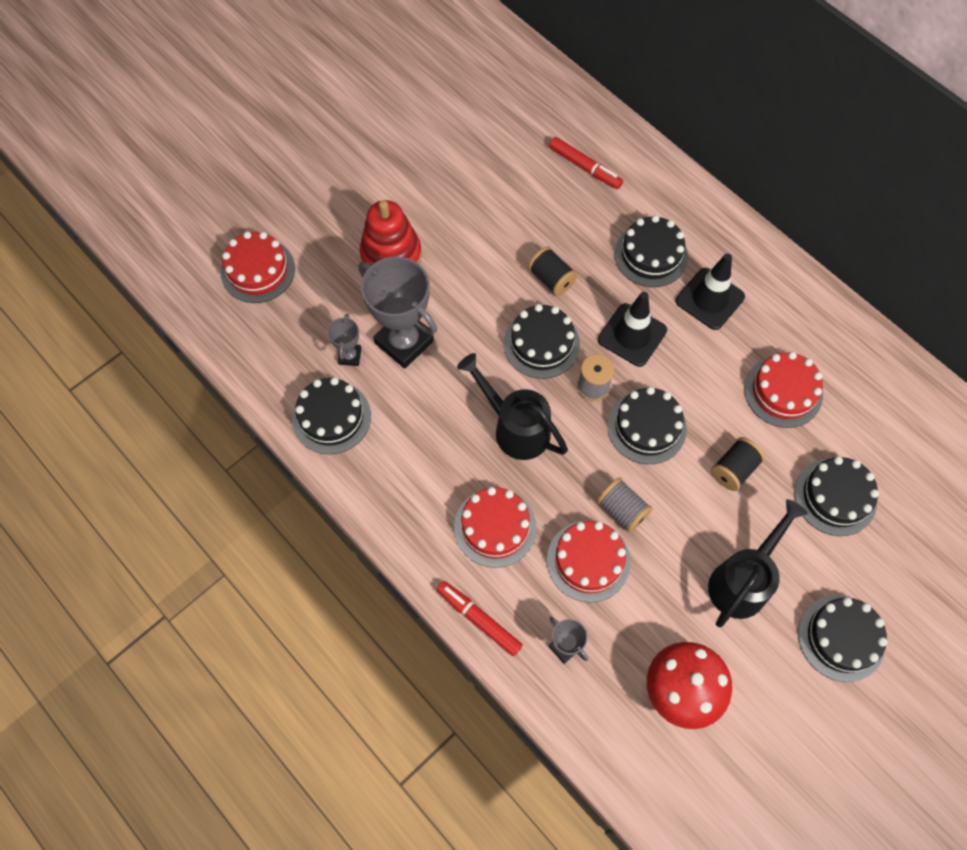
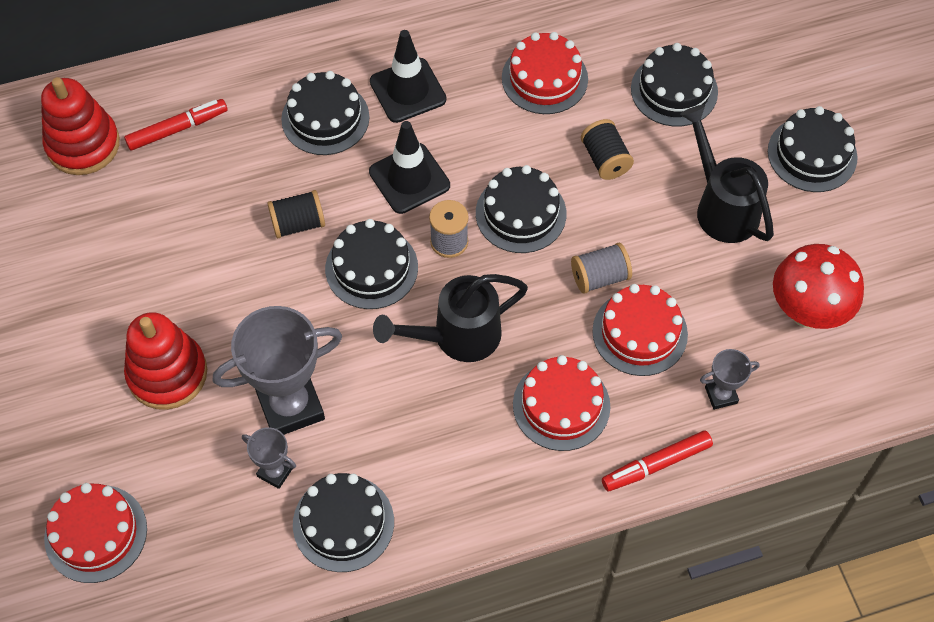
camera: 65 degrees left, 5 degrees down
(539, 119) = (83, 145): none -> red stacking toy

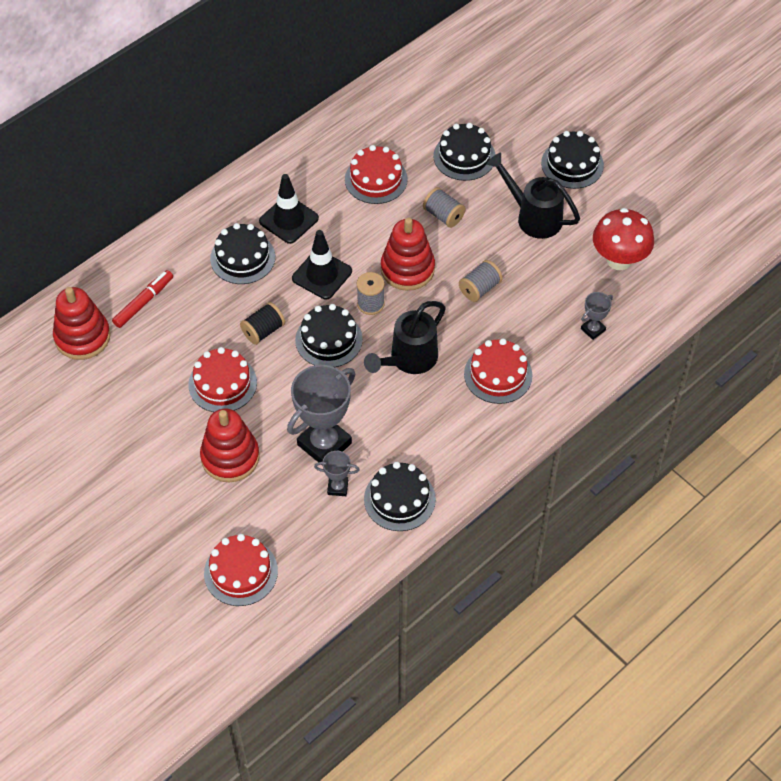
camera: 25 degrees left, 5 degrees down
(521, 213) = (407, 269): black cake -> red stacking toy
(605, 159) = (443, 215): black spool -> grey spool
(640, 332) = (523, 312): red cake -> red cake (222, 383)
(656, 464) = (575, 385): red marker -> none

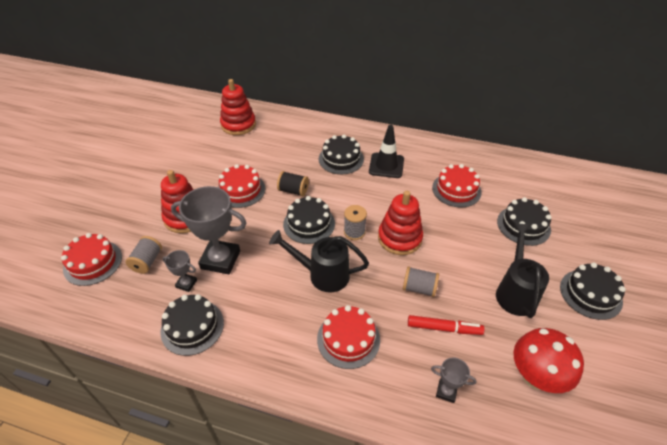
camera: 60 degrees right, 10 degrees down
(143, 302) = (278, 135): red marker -> red marker (443, 328)
(322, 275) = (358, 198): black traffic cone -> none
(337, 487) = (186, 284): grey trophy -> grey trophy turned 45 degrees counterclockwise
(443, 215) = (462, 237): grey spool -> grey spool (147, 261)

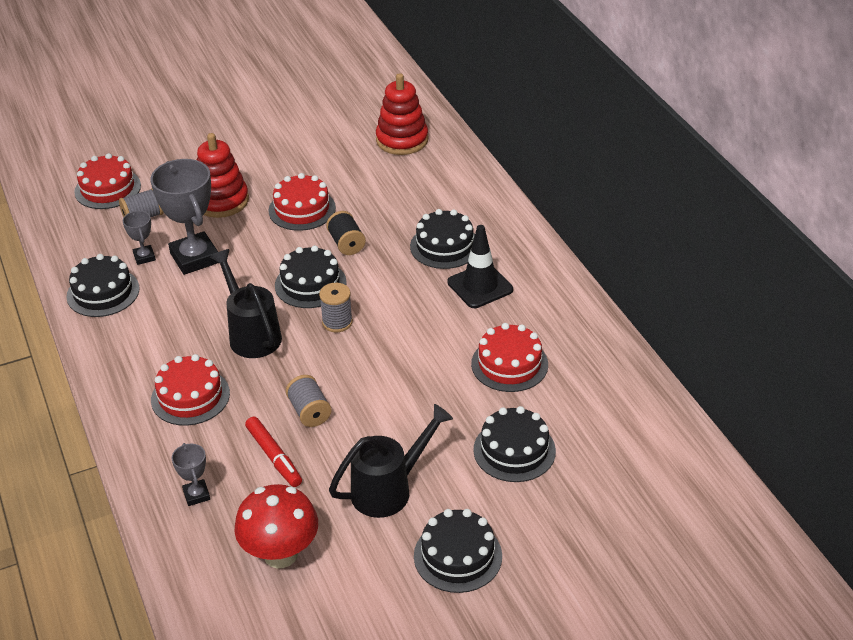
camera: 50 degrees right, 5 degrees down
(399, 238) = (368, 360): red stacking toy -> none

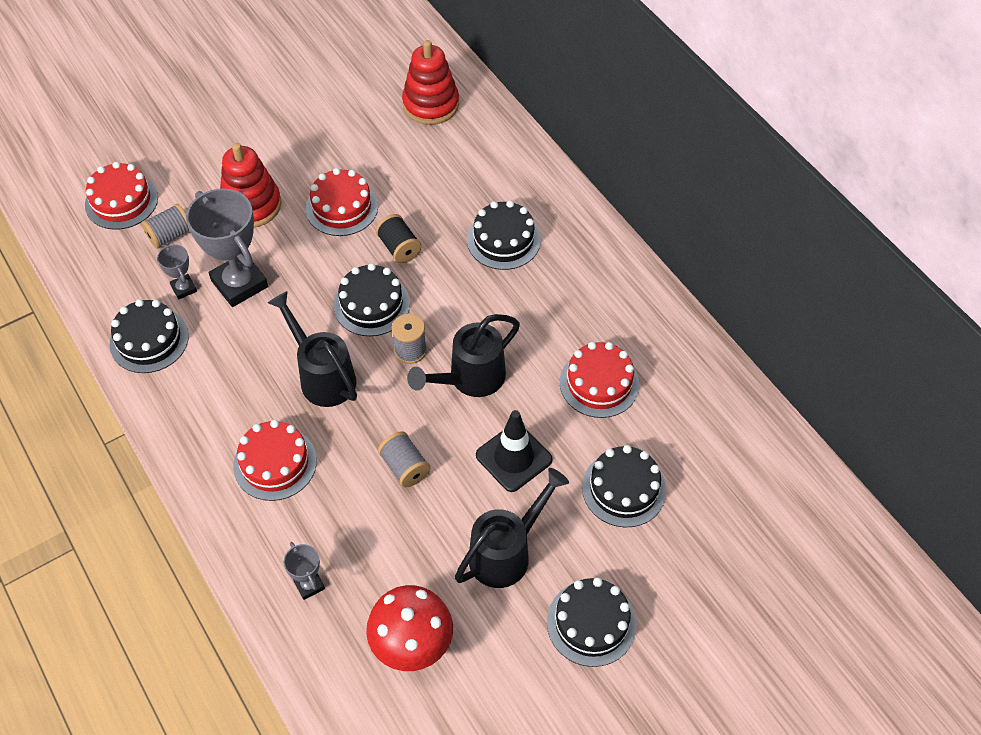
camera: 10 degrees left, 15 degrees up
(274, 456) = (379, 527): red marker -> none
(388, 349) = (470, 379): none -> black watering can
(480, 286) = (550, 288): black traffic cone -> black traffic cone (514, 457)

